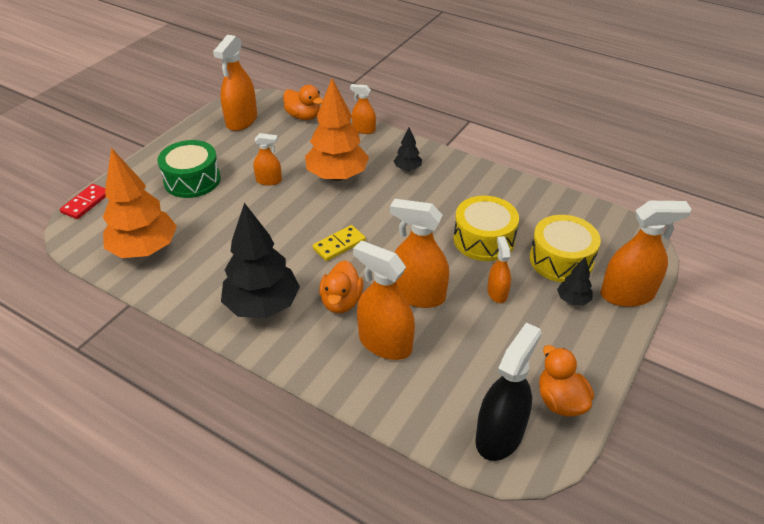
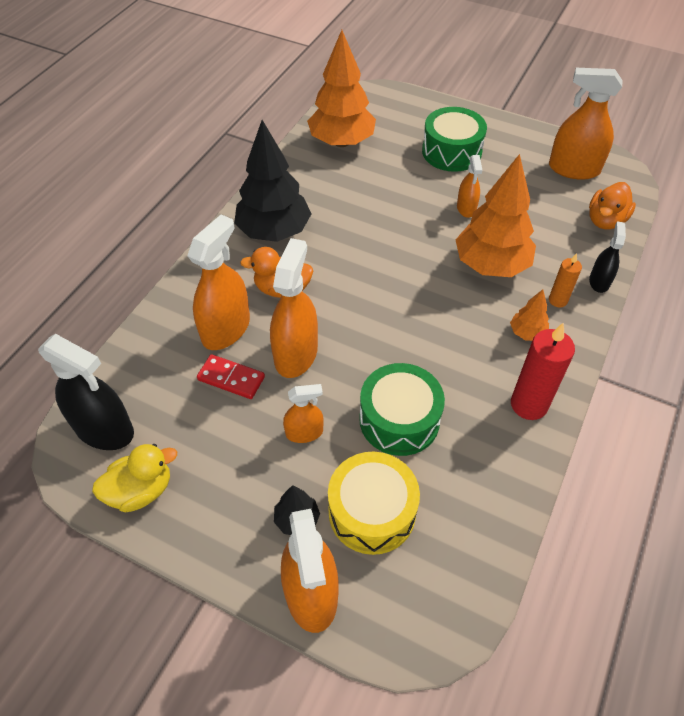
camera: 85 degrees right, 10 degrees up
(86, 203) = (399, 93): red domino -> red domino (231, 378)
(339, 245) = (368, 279): yellow domino -> none
(364, 130) = (599, 281): orange spray bottle -> black spray bottle
(378, 150) = (558, 300): none -> orange candle
(407, 168) = (527, 333): black tree -> orange tree
(470, 177) = (529, 404): none -> red candle
(483, 239) = (399, 420): yellow drum -> green drum
(560, 401) = (141, 490): orange duck -> yellow duck

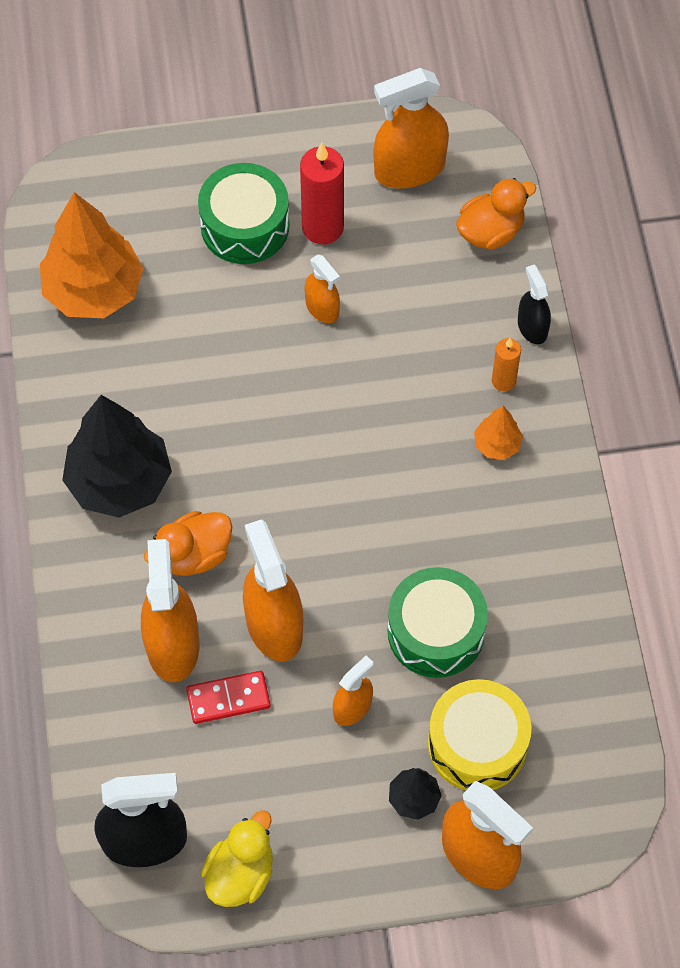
camera: 35 degrees left, 10 degrees up
(491, 265) = (403, 376): orange tree -> none
(529, 404) = (550, 532): red candle -> red candle (322, 227)
(605, 220) = (490, 232): orange duck -> orange duck turned 120 degrees counterclockwise

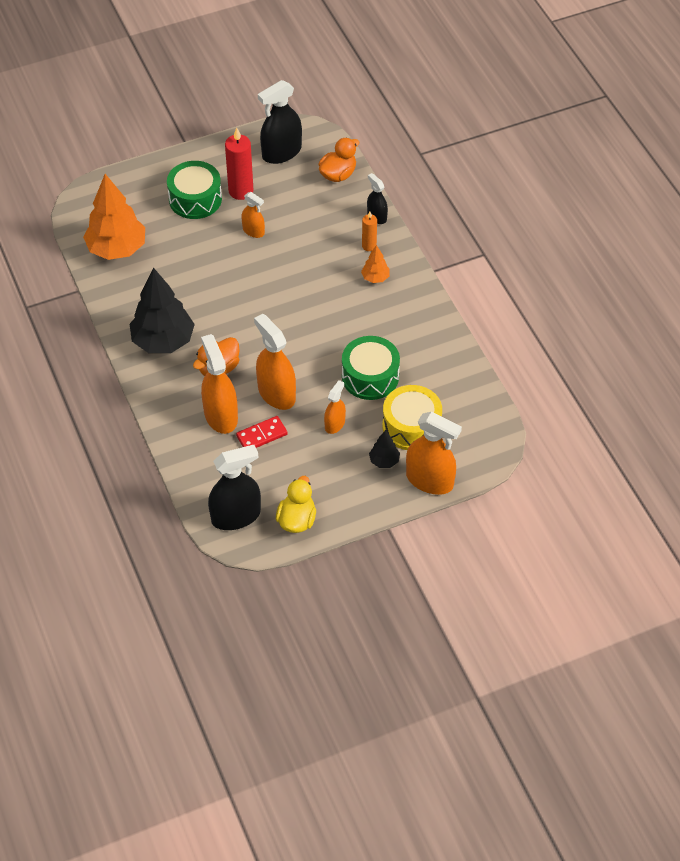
camera: 15 degrees left, 10 degrees down
(409, 169) = (281, 152): orange spray bottle -> black spray bottle

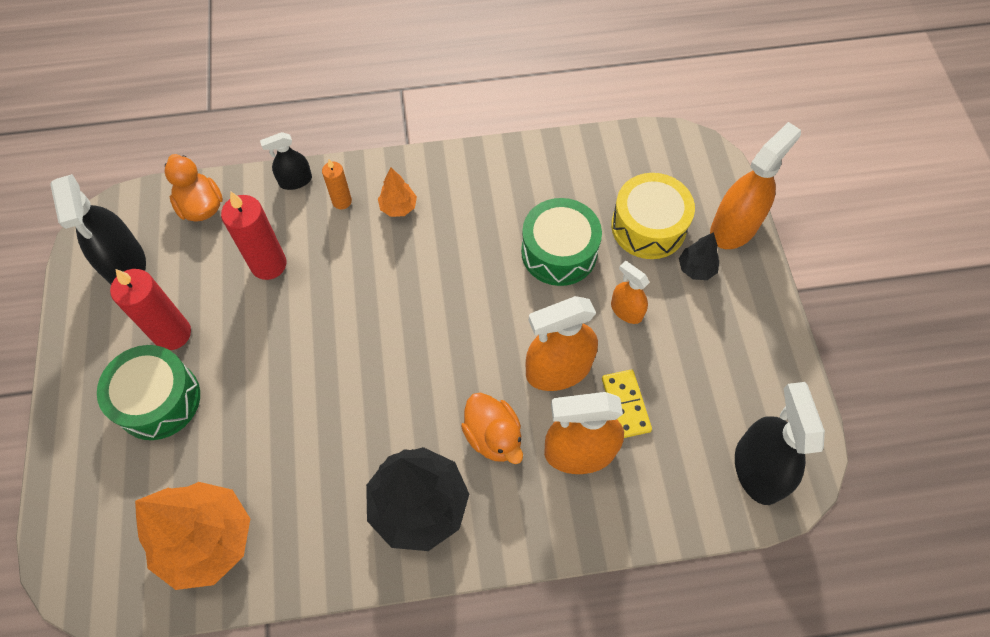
camera: 75 degrees left, 10 degrees up
(253, 231) = (256, 334): orange spray bottle -> none
(261, 435) = (625, 405): red domino -> yellow domino
(297, 520) = (774, 392): yellow duck -> none
(305, 222) = (268, 264): none -> red candle

